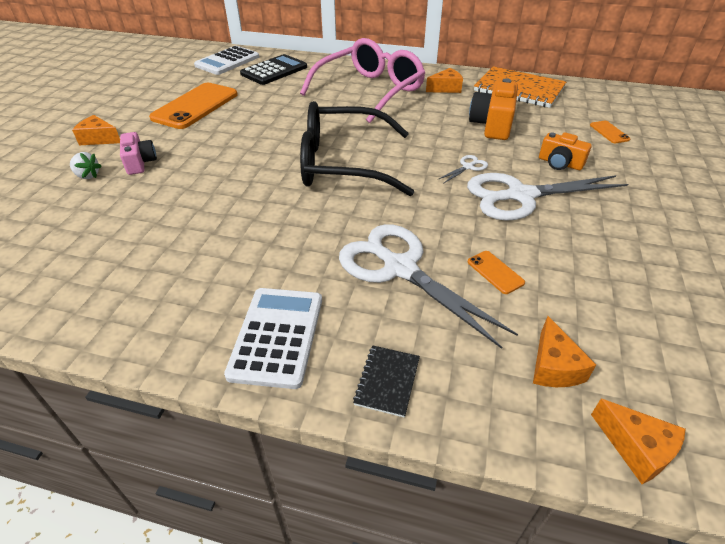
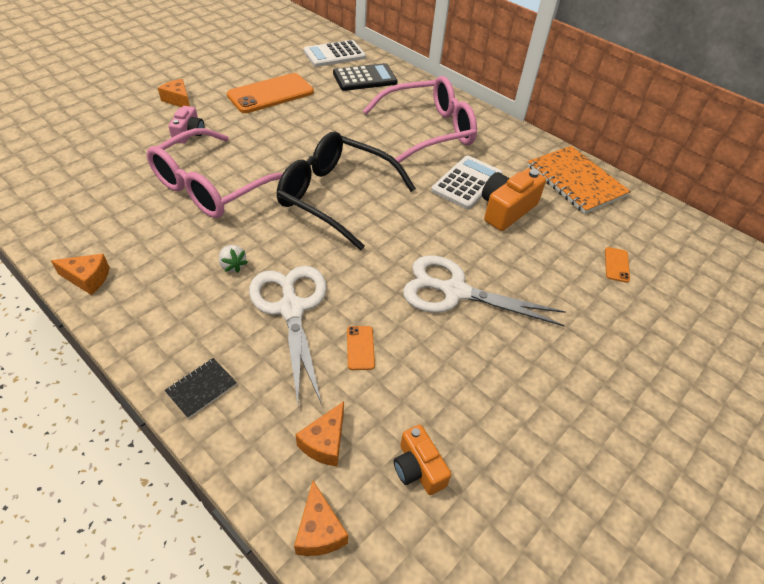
camera: 25 degrees right, 5 degrees up
(87, 175) = (146, 131): white strawberry -> white strawberry (233, 265)
(211, 198) = (212, 187): none -> pink glasses
(277, 336) = (162, 319): white calculator -> white calculator (467, 183)
(446, 88) = (502, 153): orange cheese -> orange cheese (87, 278)
(468, 167) = (438, 243): white scissors -> none
(560, 163) = (527, 276): orange camera -> orange camera (418, 468)

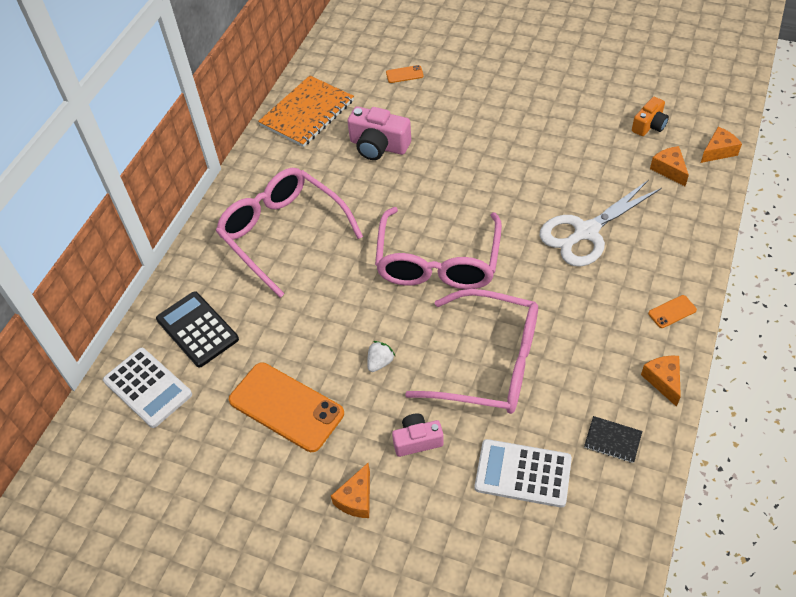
camera: 105 degrees left, 5 degrees up
(201, 388) = (688, 246): black notebook -> black notebook (612, 440)
(233, 265) = (573, 290): white strawberry -> white strawberry (380, 362)
(325, 442) = (669, 170): orange cheese -> orange cheese turned 120 degrees counterclockwise
(335, 196) = (438, 262): black glasses -> pink glasses
(360, 348) = (589, 181): orange phone -> orange phone (672, 312)
(455, 291) = (497, 150): white scissors -> none
(467, 183) = (356, 180): white calculator -> white calculator (523, 473)
(506, 210) = (378, 146): orange camera -> pink camera

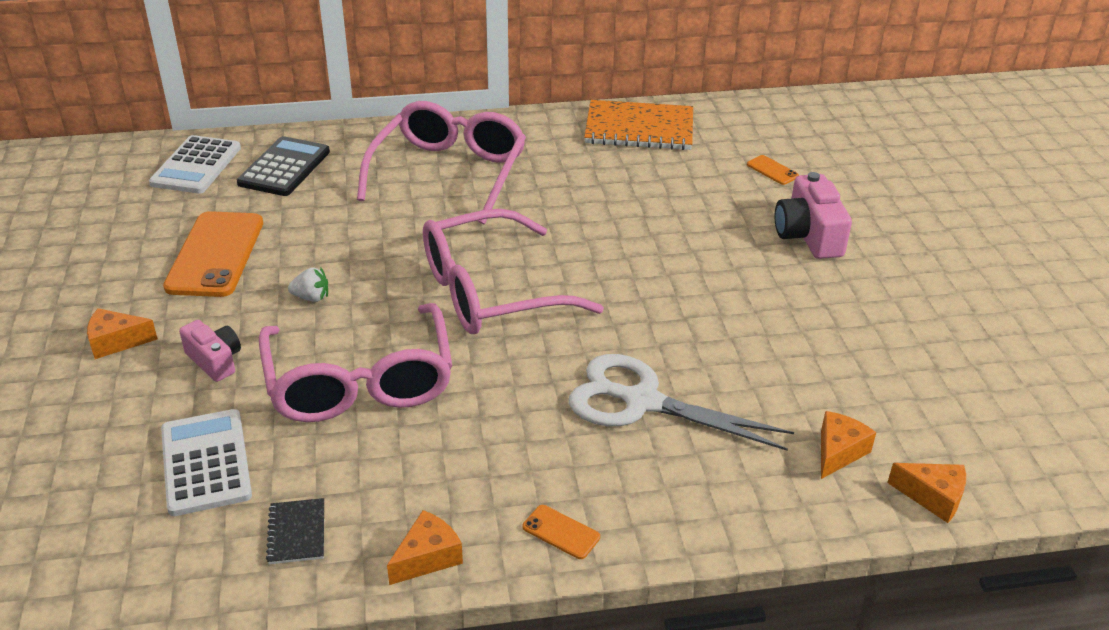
camera: 55 degrees right, 15 degrees down
(378, 146) = (636, 190): pink camera -> pink camera (808, 235)
(649, 125) = (909, 405): orange camera -> none

